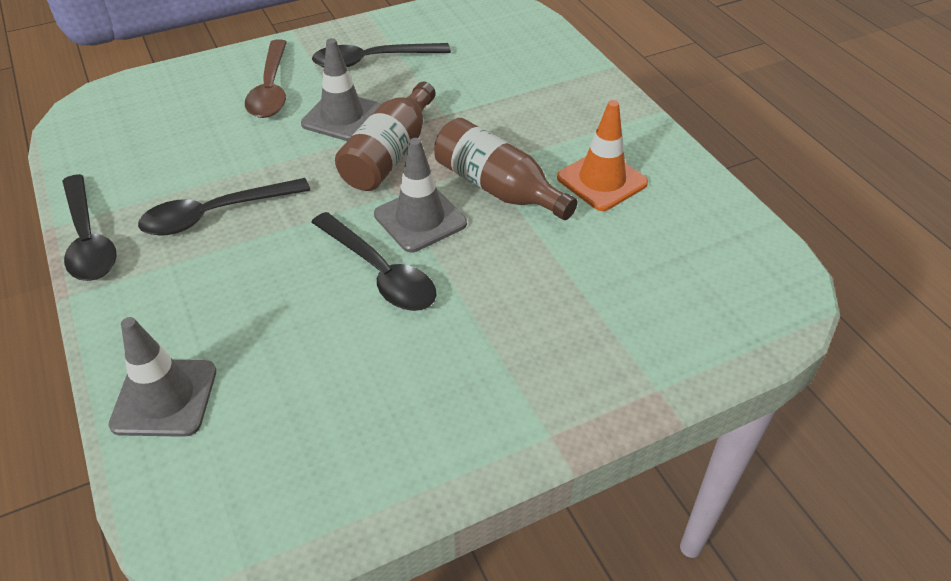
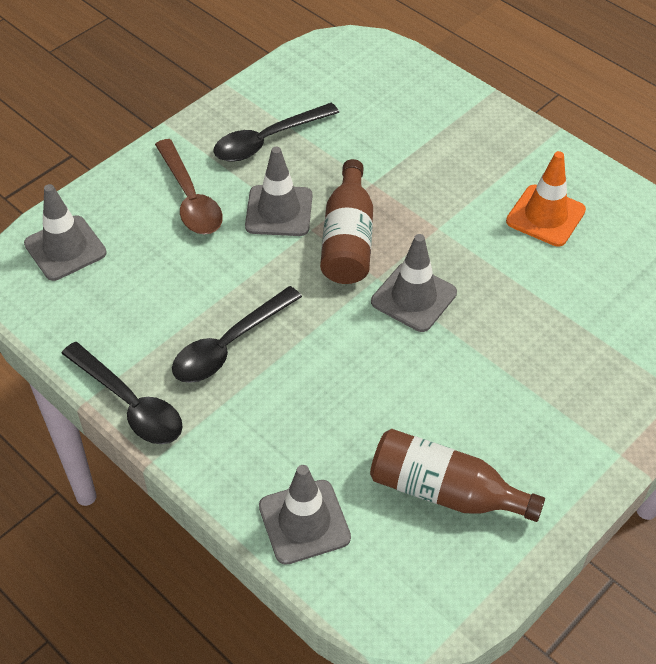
camera: 20 degrees left, 5 degrees up
(136, 102) = (65, 248): none -> grey traffic cone
(380, 273) = (411, 358): black spoon -> none
(497, 188) = (462, 248): brown bottle -> brown bottle (444, 491)

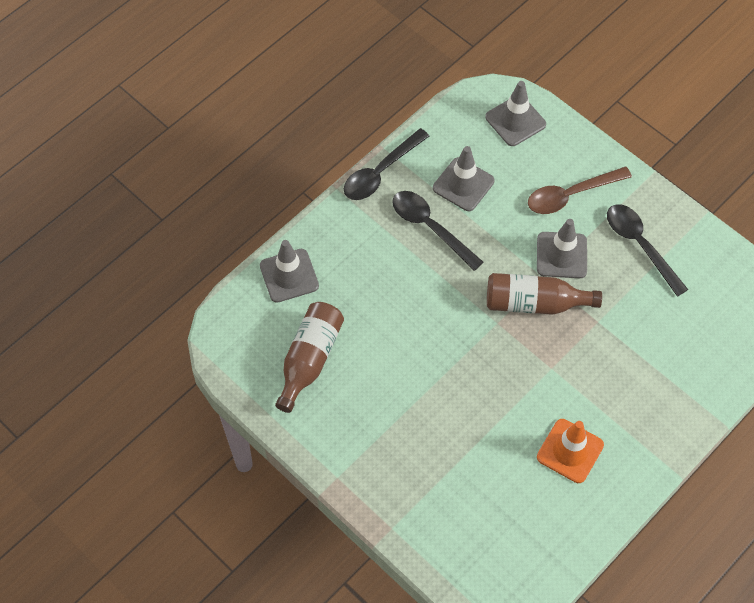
camera: 90 degrees right, 10 degrees up
(413, 297) = (478, 347): grey traffic cone -> grey traffic cone (463, 184)

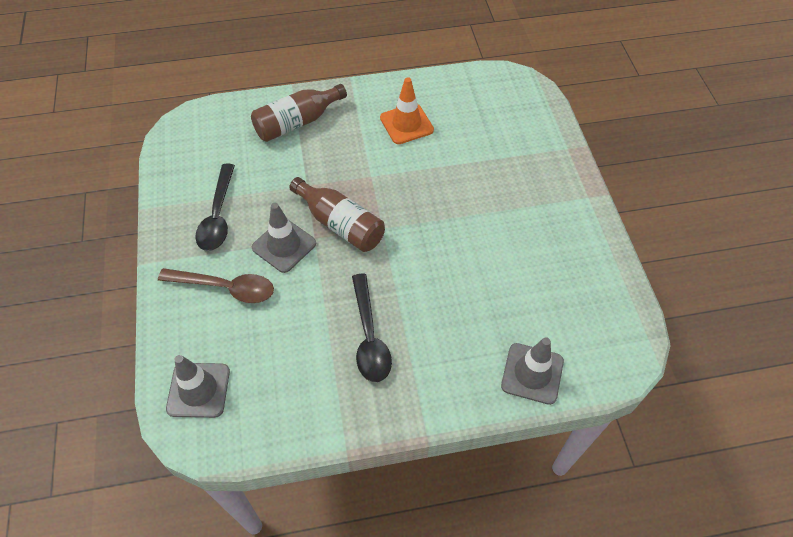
camera: 145 degrees left, 5 degrees down
(309, 359) = (558, 289): brown bottle -> brown bottle (297, 122)
(380, 172) = (371, 423): black spoon -> none
(463, 184) = (305, 358): grey traffic cone -> none

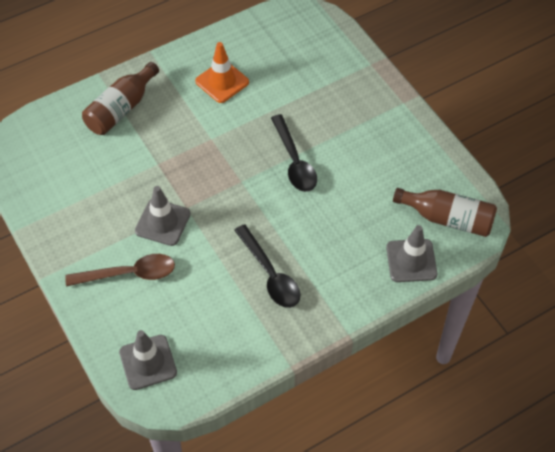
camera: 20 degrees left, 0 degrees up
(218, 216) = (91, 215): black spoon -> black spoon (294, 162)
(340, 224) = (203, 189): brown bottle -> brown bottle (448, 218)

